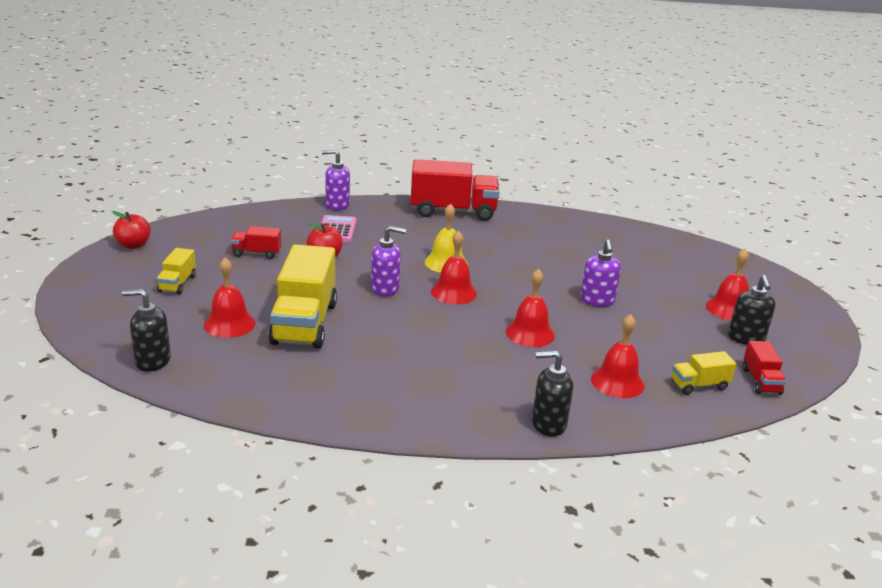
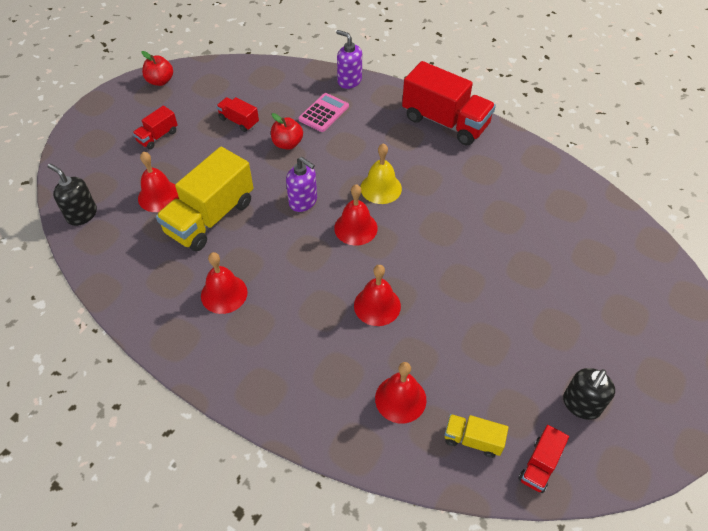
camera: 35 degrees right, 25 degrees up
(177, 283) = (158, 136): yellow truck -> red truck
(548, 424) = (298, 416): black soap dispenser -> none
(597, 301) = (476, 291): purple soap dispenser -> none
(729, 309) = (603, 358): red bell -> red bell (224, 294)

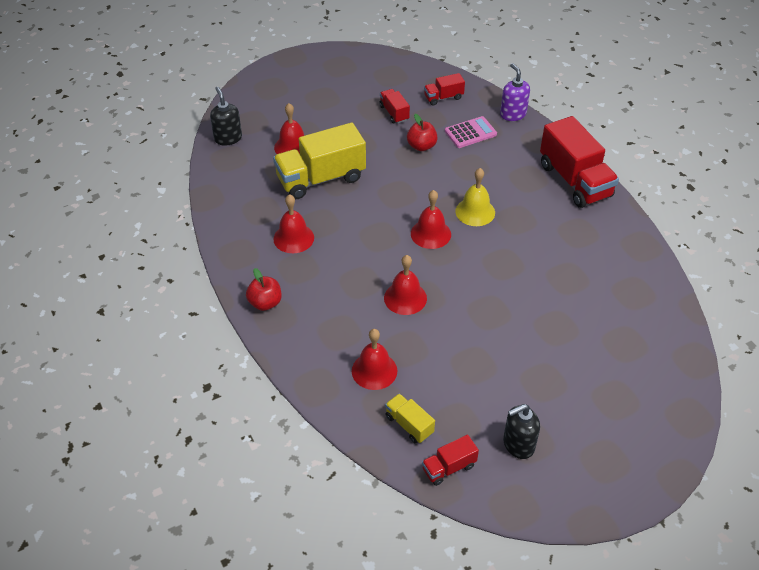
camera: 30 degrees right, 5 degrees down
(158, 136) = (321, 101): red truck -> red truck (443, 97)
(160, 81) = (352, 58): red apple -> red apple (265, 303)
(303, 201) = (402, 196): purple soap dispenser -> none

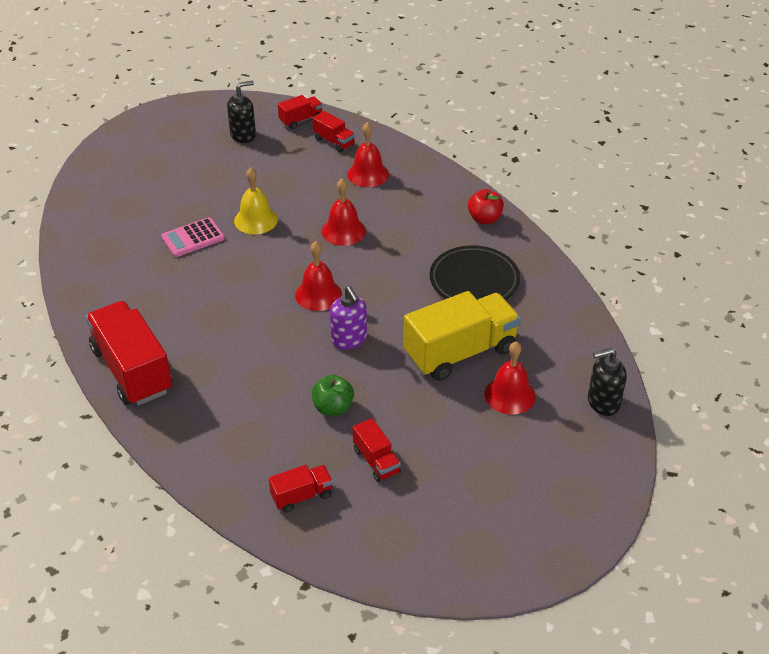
camera: 175 degrees right, 5 degrees down
(228, 138) = (603, 402): black soap dispenser -> black soap dispenser turned 105 degrees clockwise
(293, 238) = (474, 280): red bell -> black plate
(409, 425) = (334, 142): yellow truck -> red truck
(421, 146) = (333, 408): red apple -> green apple
(470, 133) = (263, 434): pink calculator -> pink calculator (193, 238)
(475, 212) = (265, 322): yellow bell -> yellow bell (256, 220)
(513, 114) = (197, 471): purple soap dispenser -> purple soap dispenser (349, 339)

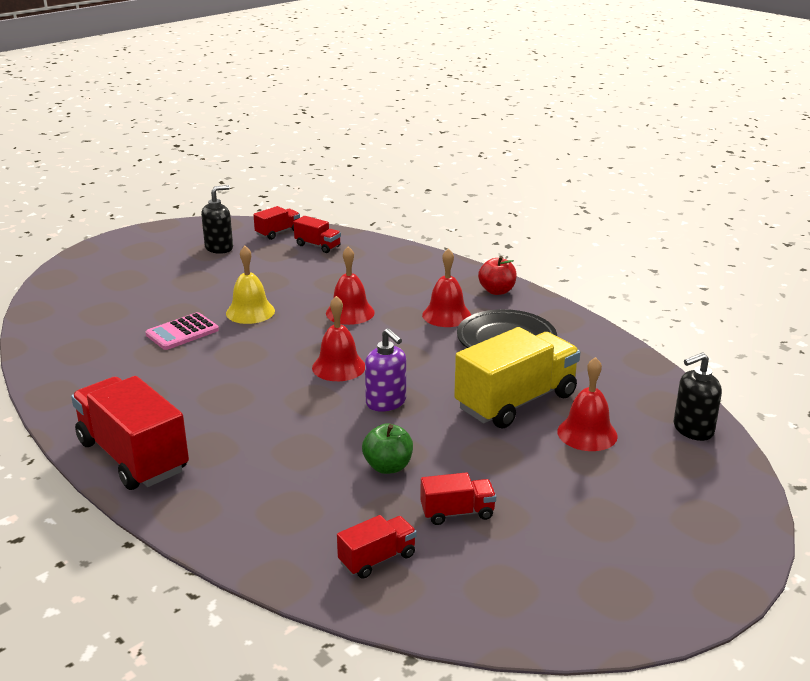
camera: 10 degrees left, 15 degrees down
(368, 174) = (361, 267): red bell -> red bell (446, 315)
(376, 461) = (457, 512): red truck -> red truck turned 60 degrees counterclockwise

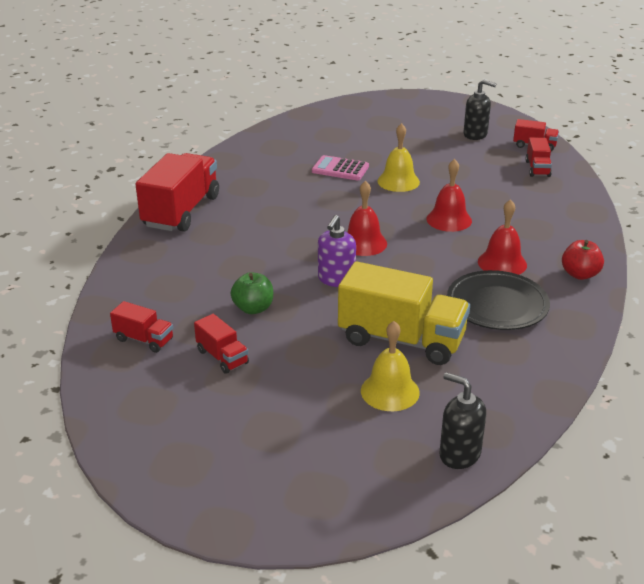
camera: 60 degrees right, 5 degrees up
(587, 433) = (390, 391): red bell -> yellow bell

